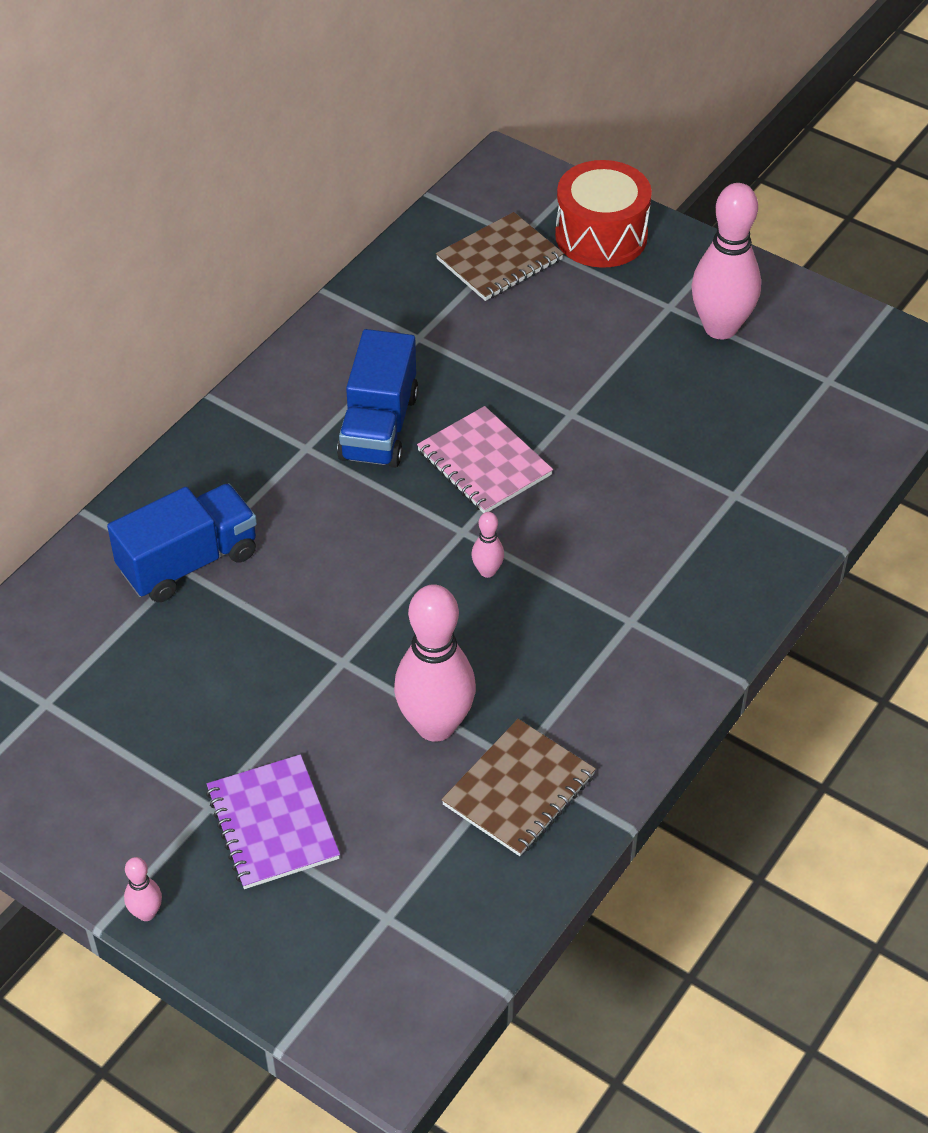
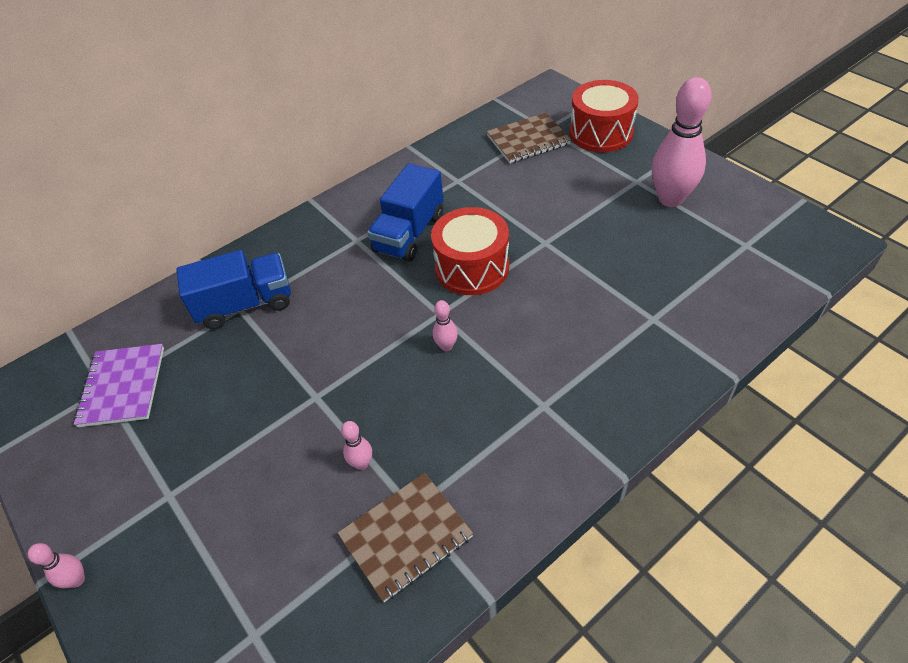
camera: 20 degrees right, 0 degrees up
(273, 824) = (205, 522): purple notebook -> purple notebook (123, 386)
(435, 725) = (362, 463): pink bowling pin -> pink bowling pin, size x0.43
(484, 463) = (472, 267): pink notebook -> red drum

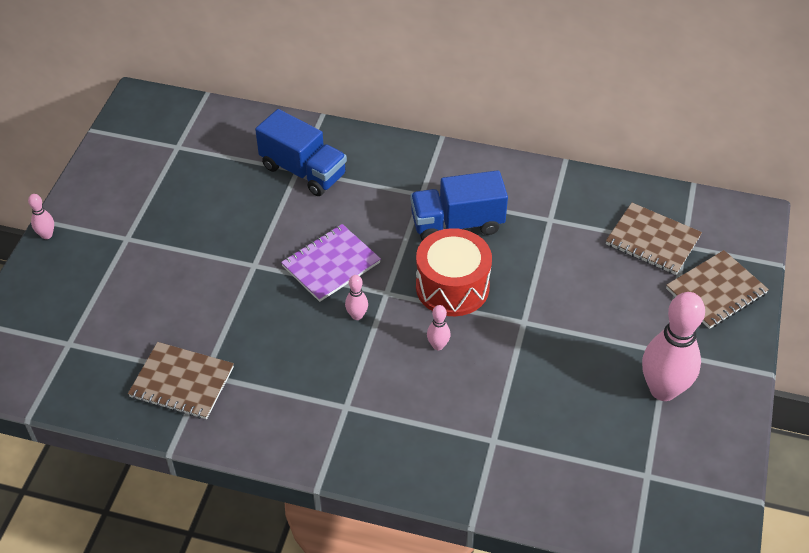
camera: 50 degrees right, 0 degrees up
(123, 386) = (186, 155): purple notebook -> purple notebook (331, 264)
(362, 463) = (219, 325): pink bowling pin -> pink bowling pin (438, 345)
(601, 133) = (716, 291): red drum -> brown notebook

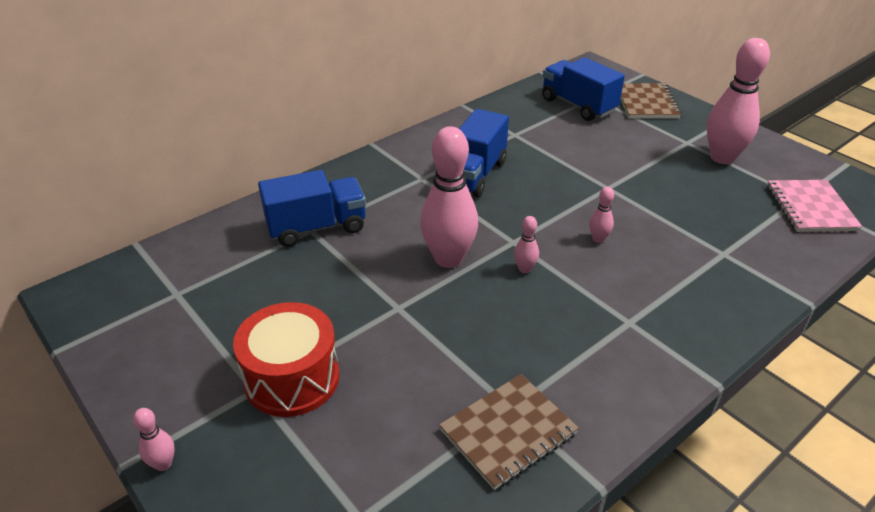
camera: 55 degrees left, 10 degrees down
(331, 264) = (448, 259): purple notebook -> pink bowling pin
(452, 287) = (540, 205): red drum -> red drum (292, 378)
(633, 488) = (810, 208): none -> pink notebook
(652, 240) = (578, 105): brown notebook -> blue truck

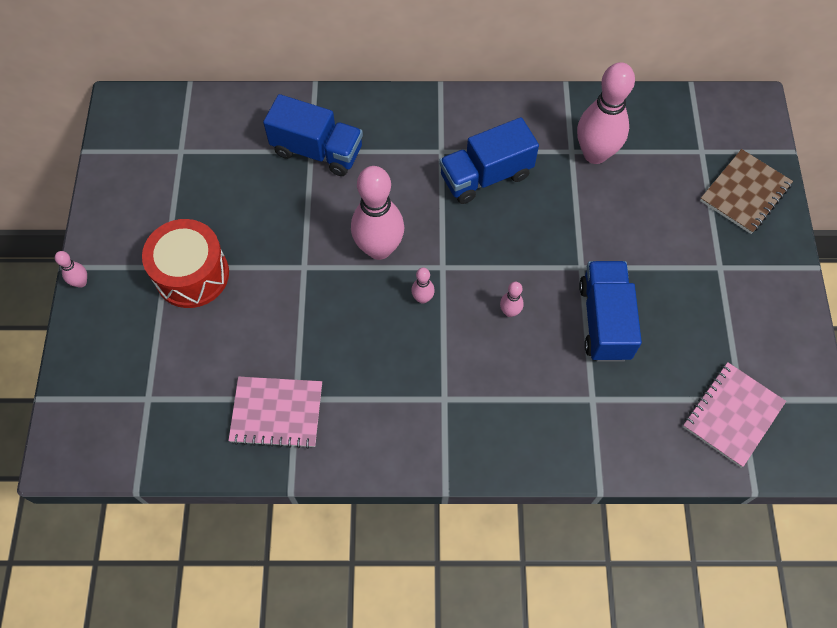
camera: 40 degrees right, 25 degrees up
(508, 432) = (277, 413): brown notebook -> pink notebook
(578, 105) = (672, 152): blue truck -> blue truck (604, 320)
(722, 158) = (728, 307): pink bowling pin -> pink bowling pin (595, 154)

